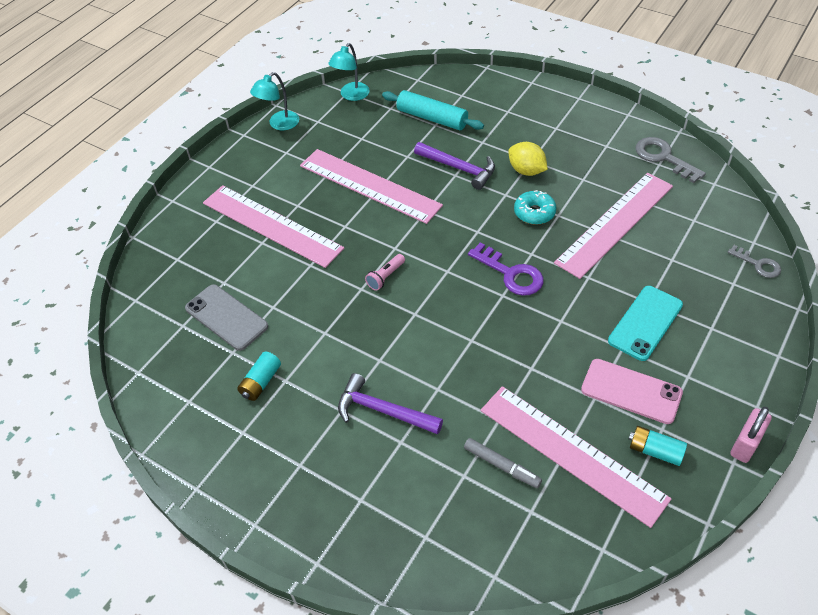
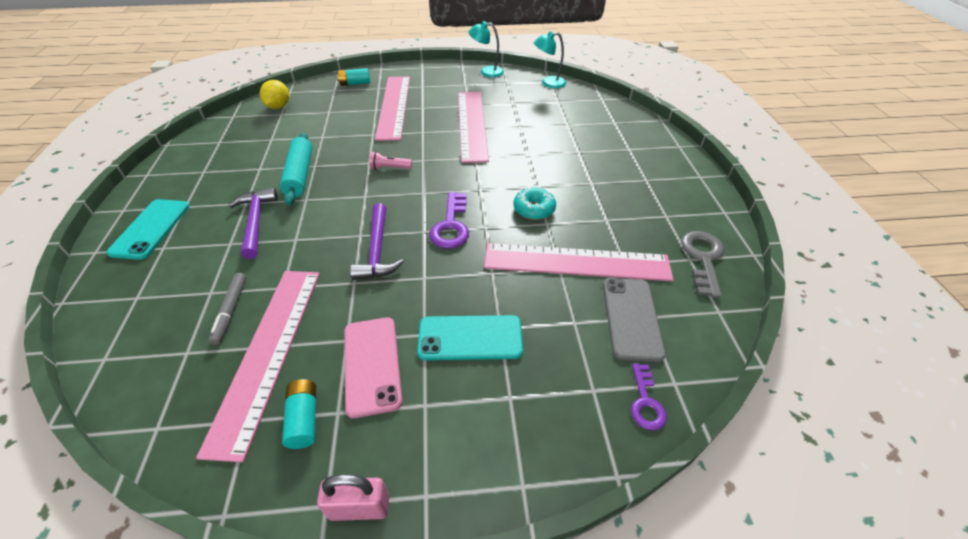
camera: 50 degrees right, 5 degrees down
(226, 317) = (299, 125): grey phone -> grey phone (631, 318)
(261, 382) = (251, 160): turquoise battery -> turquoise battery (355, 83)
(317, 504) = (151, 229): none -> turquoise phone
(432, 118) = (572, 120): turquoise rolling pin -> turquoise rolling pin (300, 175)
(458, 168) = (536, 153): purple hammer -> purple hammer (377, 250)
(526, 171) = (576, 185): yellow lemon -> yellow lemon (278, 107)
(758, 264) = (645, 401): grey key -> purple key

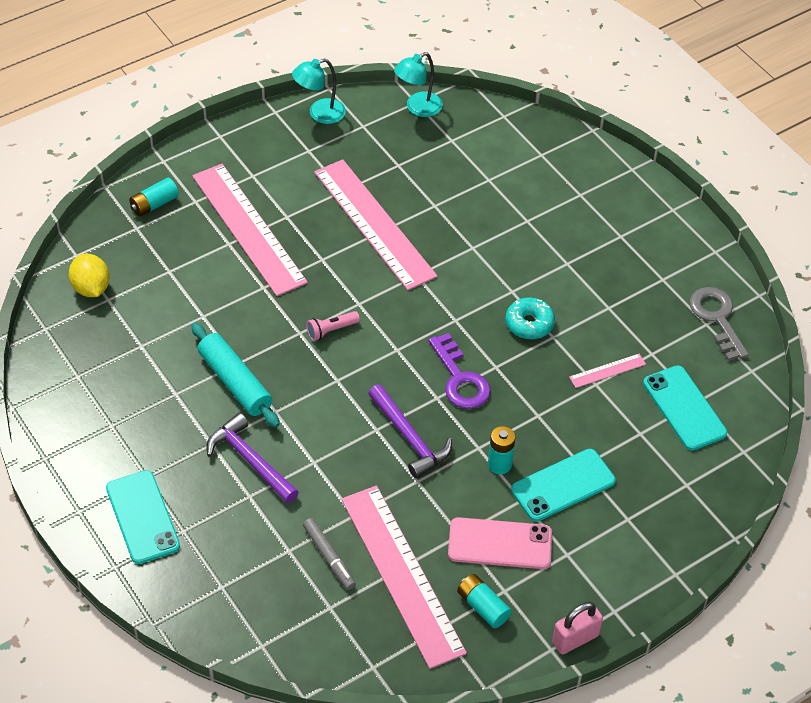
camera: 30 degrees left, 5 degrees up
(372, 365) = (500, 544): pink phone -> pink phone turned 45 degrees counterclockwise
(429, 297) = (499, 464): none -> turquoise battery
(576, 262) = (607, 371): pink ruler -> pink ruler, size x0.41
(631, 318) = (684, 408): grey phone -> turquoise phone
(645, 401) = (729, 476): purple key -> none

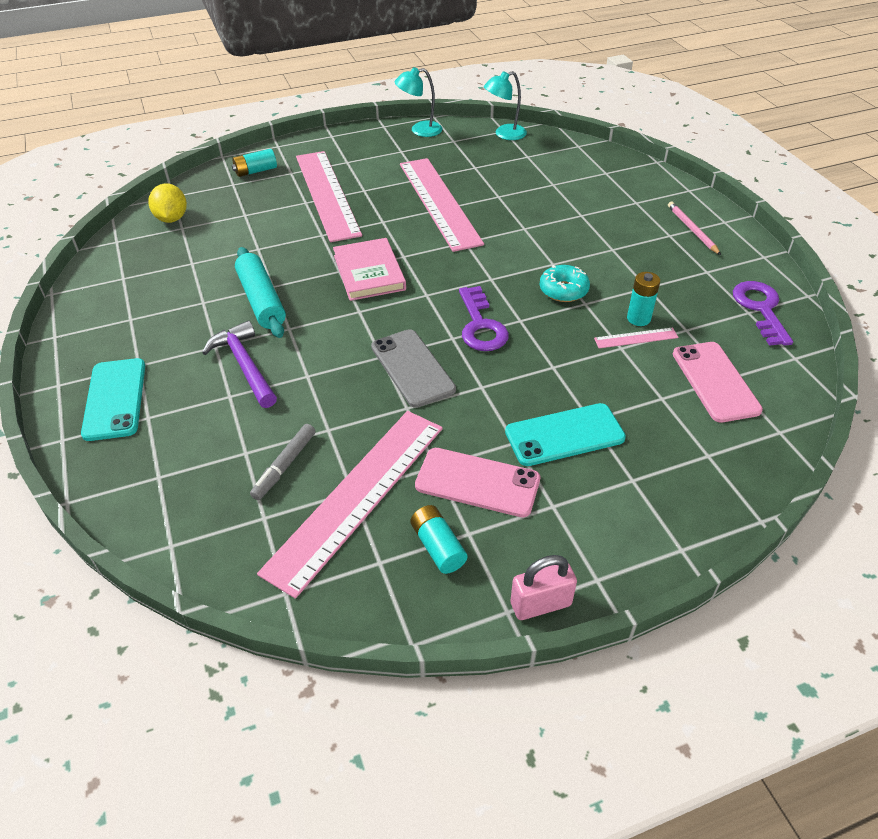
camera: 15 degrees right, 5 degrees down
(329, 557) = (284, 466): grey marker -> grey marker turned 45 degrees clockwise
(331, 330) = (369, 272): pink flashlight -> pink book
(402, 574) = (357, 496): pink ruler -> pink ruler turned 45 degrees clockwise
(409, 438) = (412, 368): purple hammer -> grey phone
(499, 464) = (499, 405): turquoise battery -> turquoise battery (638, 318)
(642, 226) = (692, 230): none -> pink pencil
(684, 408) = (715, 381): turquoise phone -> pink phone
(717, 319) = (760, 309): grey key -> purple key

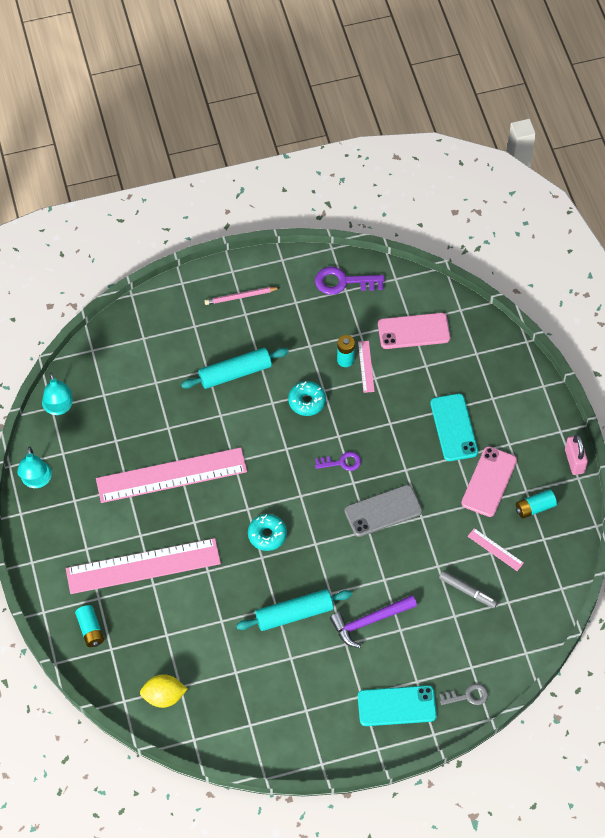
camera: 85 degrees left, 15 degrees up
(111, 474) = (467, 696): none -> grey key
(357, 496) = (495, 549): pink ruler -> pink ruler, size x0.41
(369, 272) = (267, 535): pink book -> turquoise donut
(480, 325) = (341, 462): purple key -> purple key, size x0.63
(584, 234) = (235, 373): none -> turquoise rolling pin

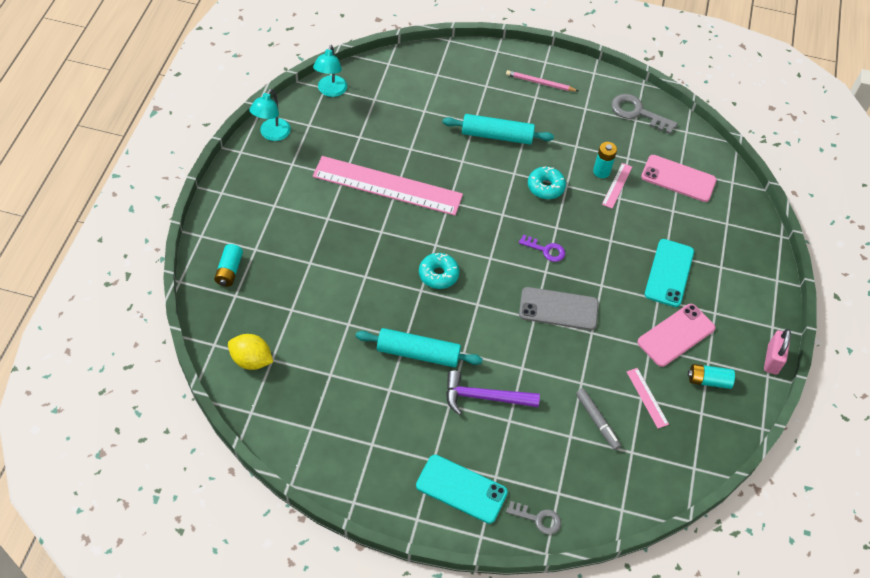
camera: 25 degrees right, 5 degrees down
(143, 566) = (312, 244): pink ruler -> none
(344, 282) = (638, 113): purple key -> grey key

